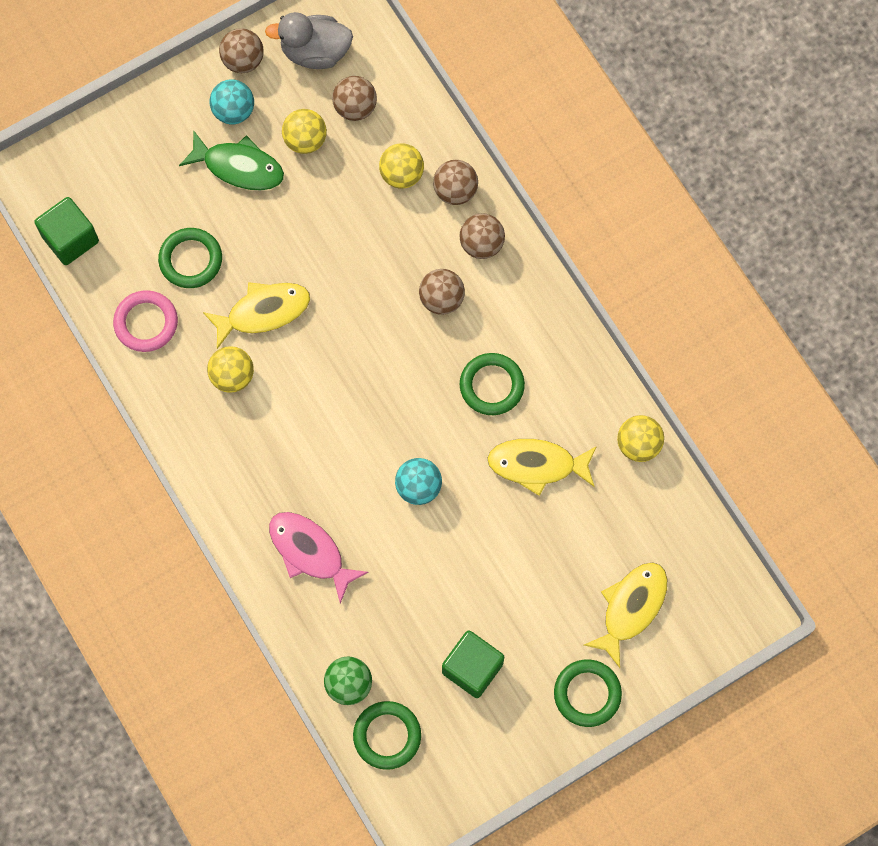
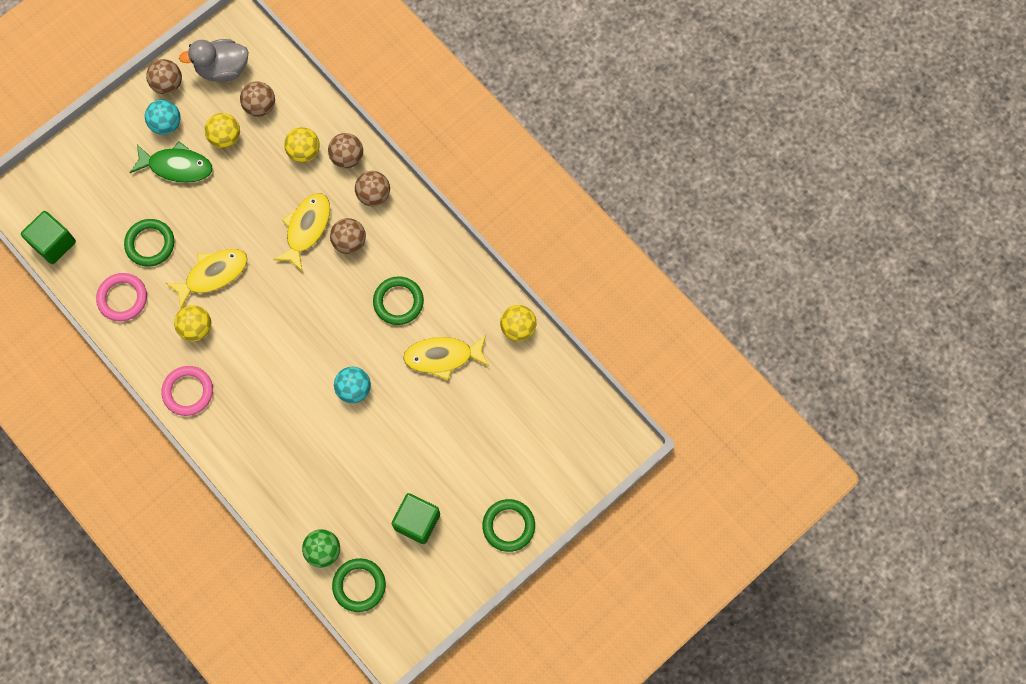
camera: 10 degrees left, 0 degrees up
(210, 454) = (188, 392): none -> pink ring
(310, 552) = (277, 454): pink fish -> none
(631, 608) = (532, 454): yellow fish -> yellow fish (306, 228)

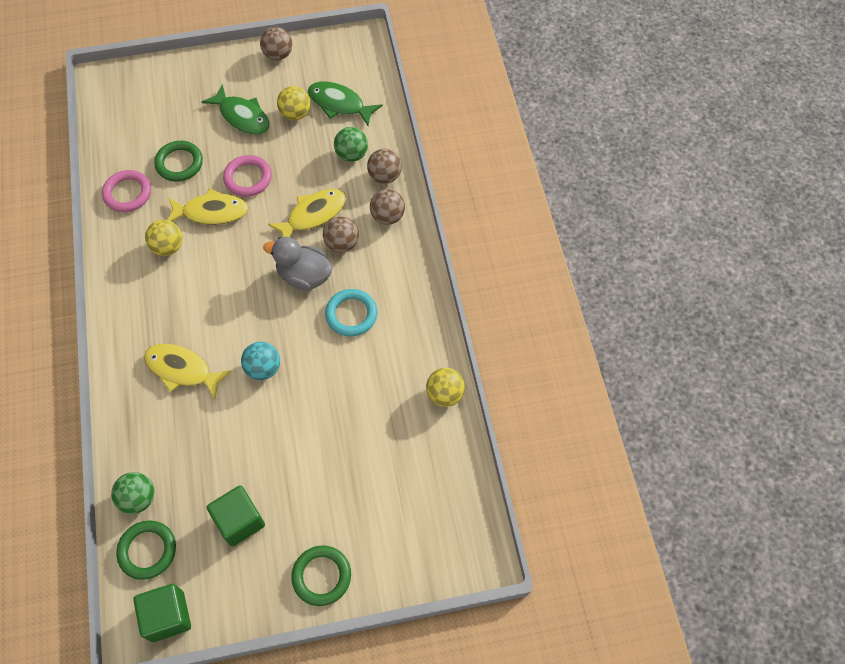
camera: 30 degrees right, 10 degrees down
(53, 243) = (107, 126): green cube -> green cube (168, 616)
(166, 124) = (256, 82): turquoise ball -> none
(188, 392) = (124, 294): pink ring -> pink ring (248, 178)
(222, 69) = (329, 63): grey duck -> grey duck (304, 276)
(260, 106) = (339, 104): brown ball -> green fish
(304, 151) = (352, 154): yellow ball -> green ball
(398, 302) = (351, 314): green ring -> turquoise ring
(443, 357) = (360, 383): yellow fish -> yellow fish (182, 370)

